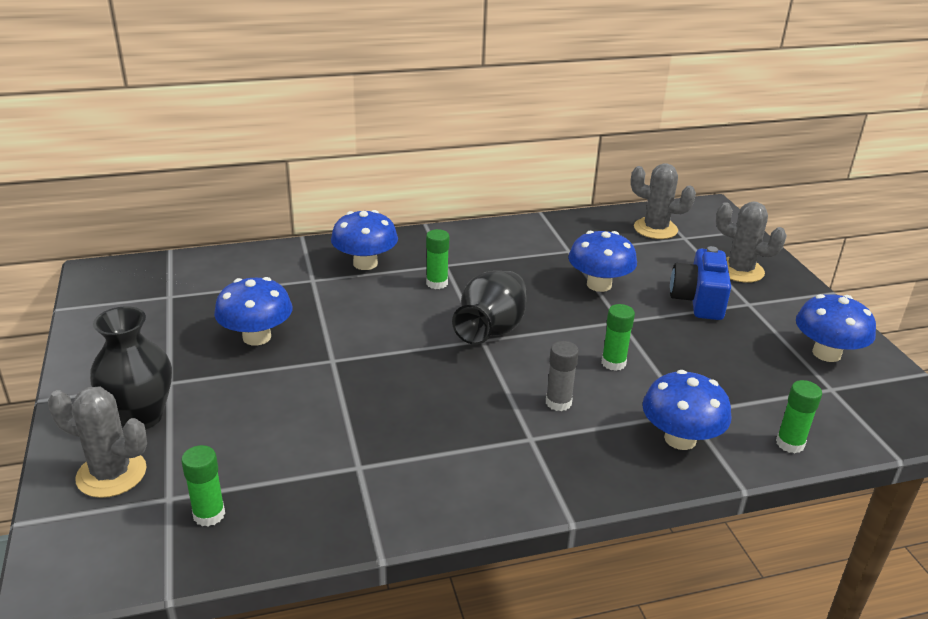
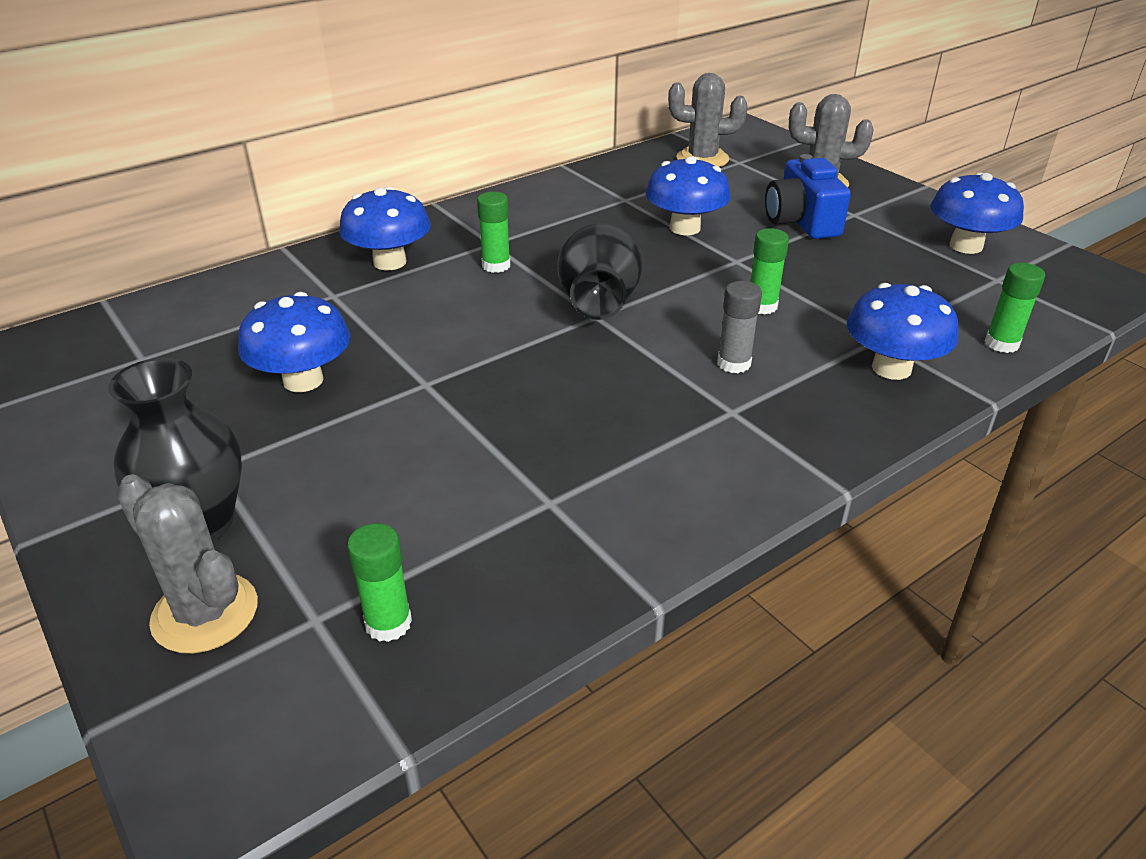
camera: 20 degrees left, 5 degrees up
(111, 474) = (205, 613): grey cactus -> grey cactus turned 45 degrees clockwise

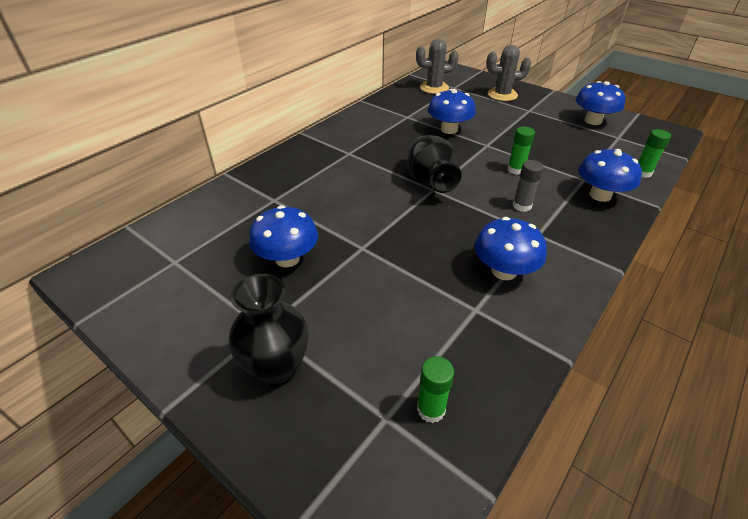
camera: 15 degrees left, 5 degrees up
(205, 613) = (315, 431): grey cactus -> none
(390, 262) = (296, 173): blue mushroom -> blue mushroom (504, 271)
(496, 265) = (359, 166): green glue stick -> none
(801, 221) = (506, 118): blue camera -> none

